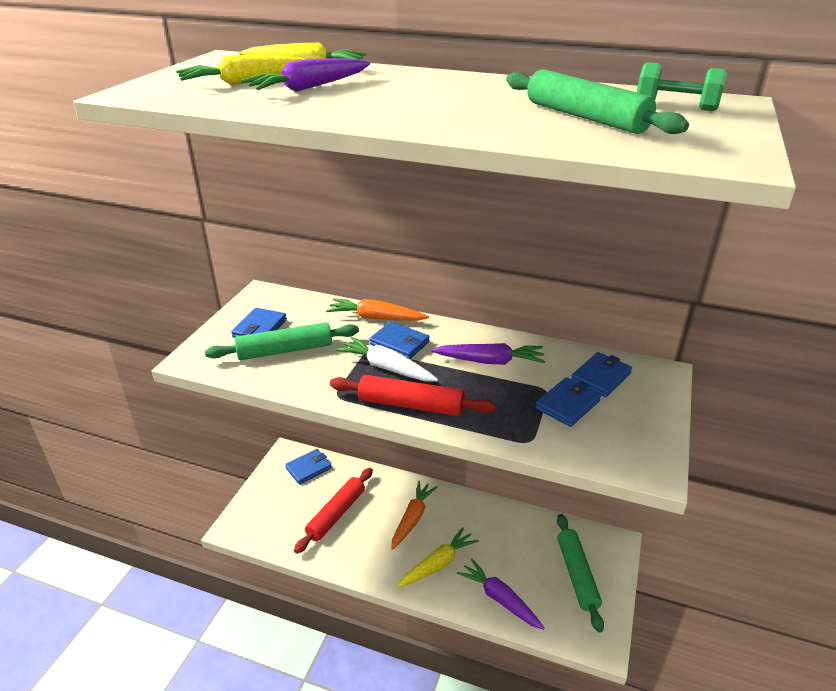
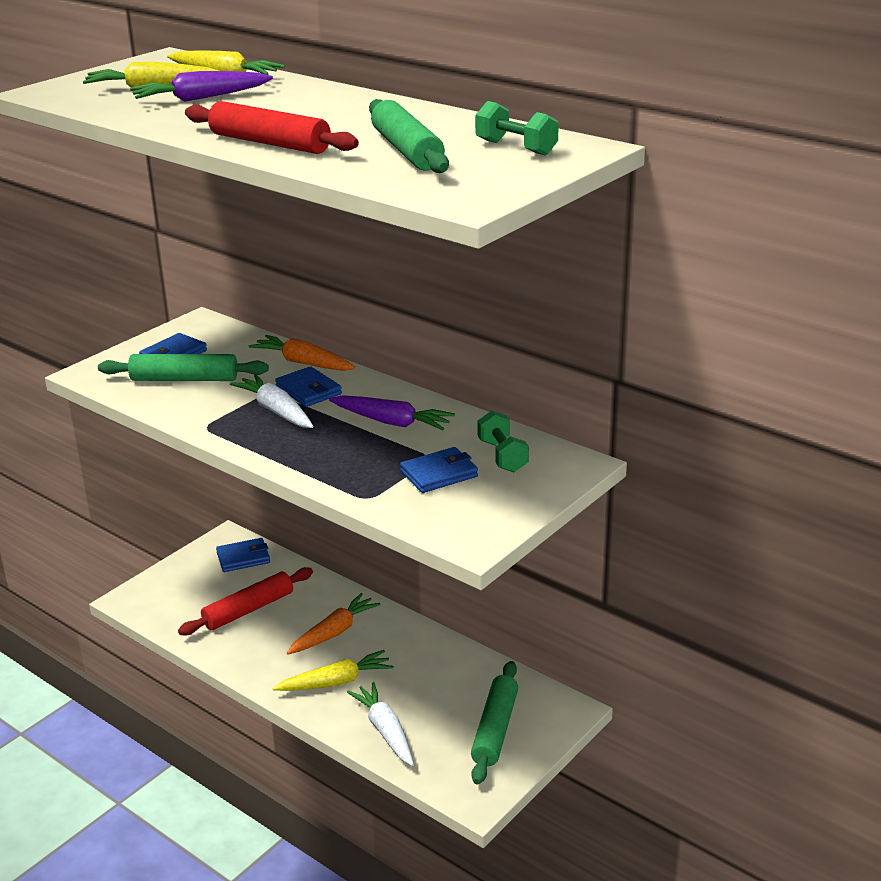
camera: 20 degrees right, 5 degrees down
(411, 405) = (273, 447): red rolling pin -> red rolling pin (269, 143)
(499, 598) = (385, 730): purple carrot -> white carrot
(601, 377) = (502, 456): blue wallet -> green dumbbell

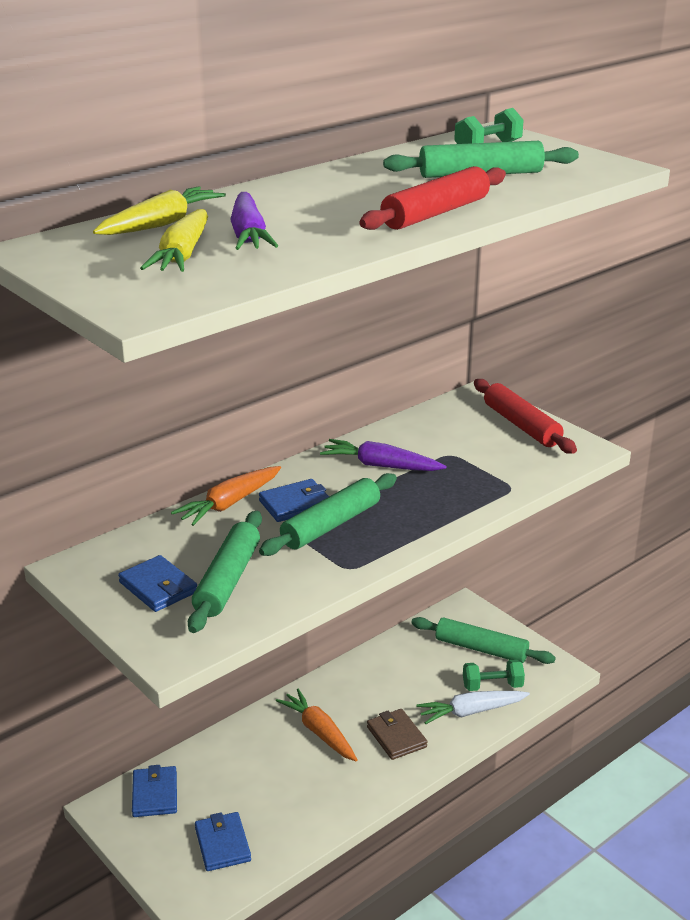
camera: 80 degrees left, 0 degrees up
(248, 610) = (257, 794): red rolling pin -> red rolling pin (521, 425)
(276, 410) = (331, 525): white carrot -> green rolling pin
(336, 682) = (396, 737): yellow carrot -> brown wallet
(392, 422) = (380, 465): purple carrot -> purple carrot turned 105 degrees counterclockwise
(439, 474) = (480, 452): blue wallet -> blue wallet (222, 844)
(502, 456) = (458, 423): green dumbbell -> green dumbbell (492, 686)

